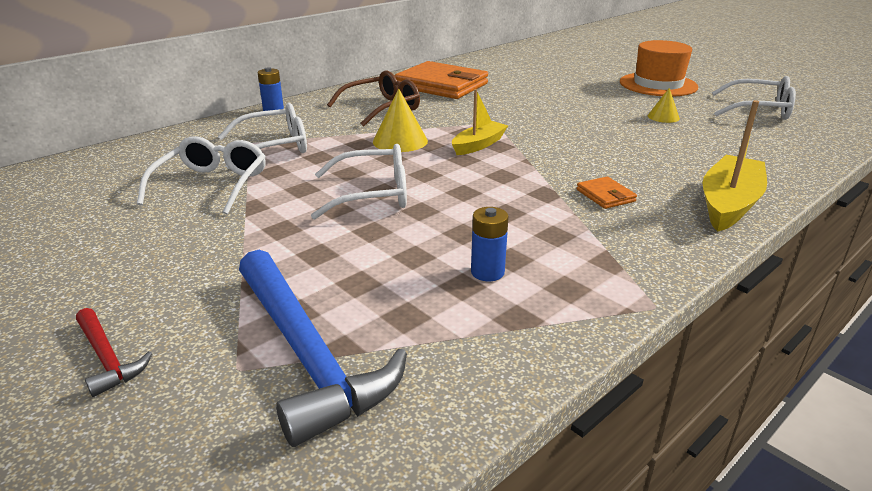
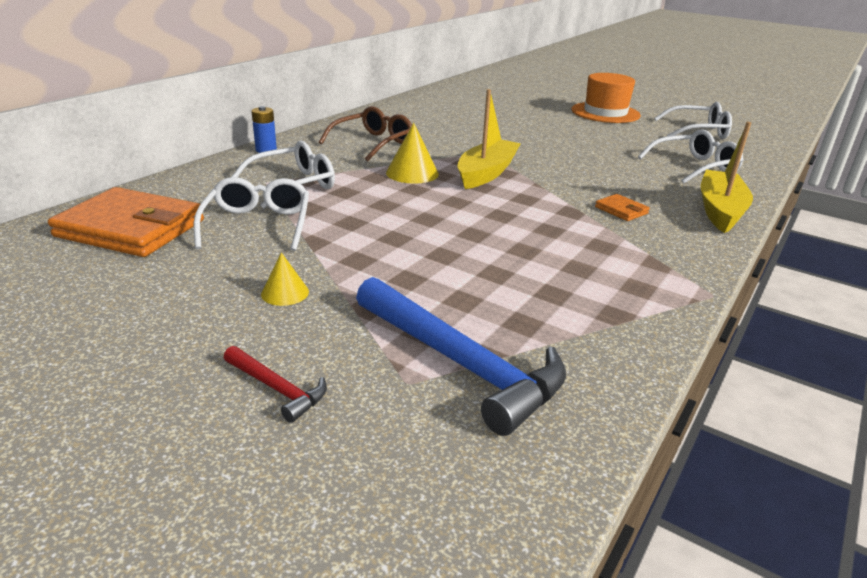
camera: 15 degrees left, 0 degrees up
(373, 194) = (421, 223): white glasses -> white glasses (694, 167)
(441, 85) = (415, 119): orange wallet -> orange wallet (131, 228)
(478, 145) = (486, 173): yellow boat -> yellow boat, size x1.55
(487, 272) = (566, 281): blue battery -> none
(663, 117) = (626, 141): yellow cone -> yellow cone (285, 293)

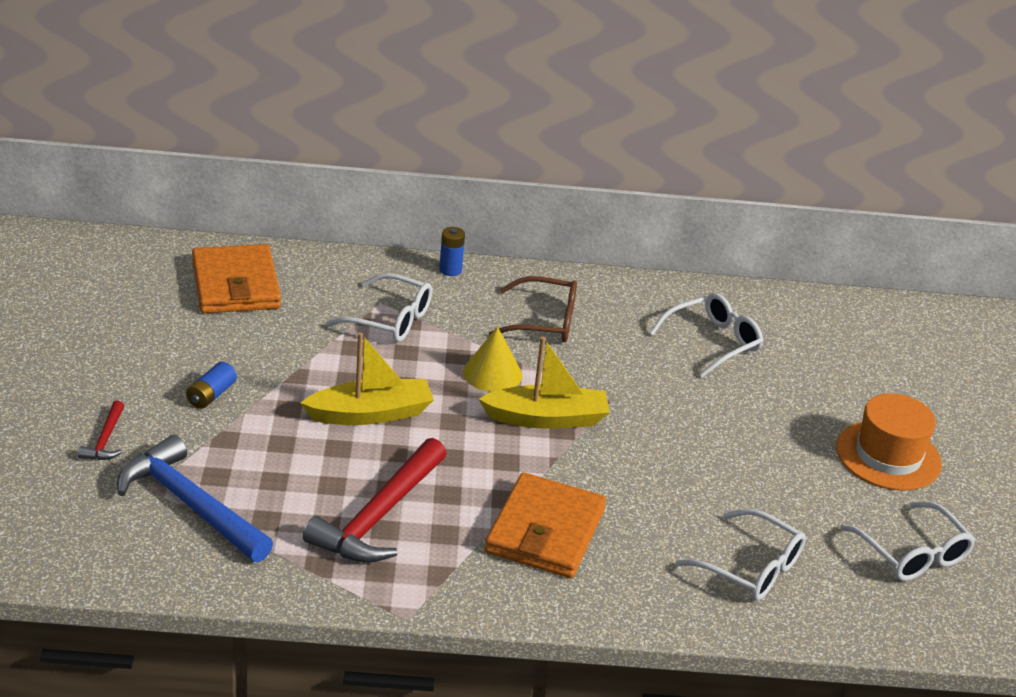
camera: 55 degrees right, 5 degrees up
(258, 224) = (298, 336): white glasses -> white glasses (713, 342)
(285, 293) = (211, 395): yellow cone -> blue battery
(461, 363) = (190, 505): blue hammer -> blue hammer turned 120 degrees clockwise
(558, 265) = (379, 516): none -> red hammer
(621, 210) = (545, 531): orange wallet -> orange wallet, size x2.35
(720, 210) = (622, 603): yellow boat -> yellow boat (370, 414)

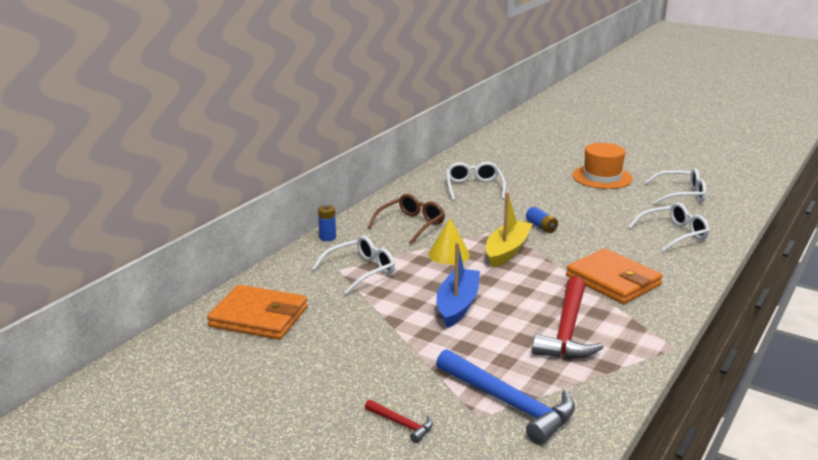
camera: 55 degrees left, 10 degrees down
(190, 505) = (509, 403): blue hammer -> blue hammer turned 120 degrees counterclockwise
(211, 395) = (385, 361): blue battery -> blue battery (541, 227)
(370, 414) = (457, 305): yellow boat -> blue boat
(379, 516) = (567, 330): red hammer -> red hammer turned 45 degrees clockwise

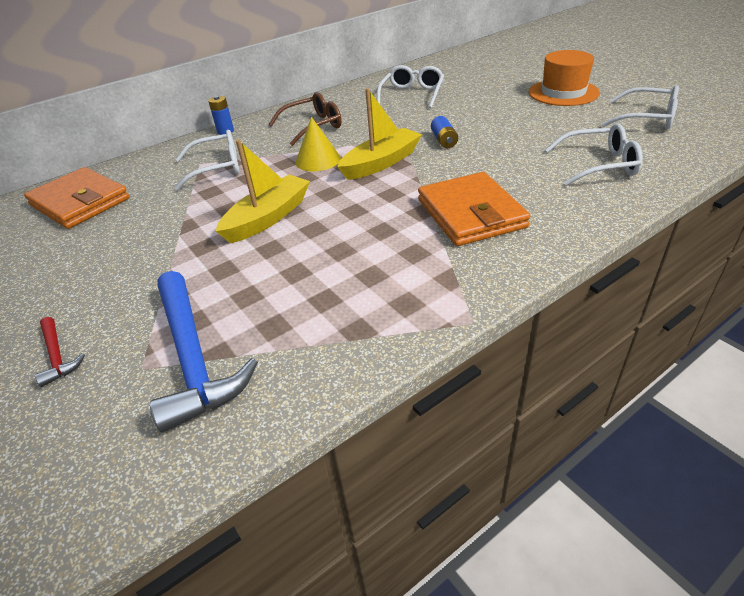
camera: 25 degrees right, 15 degrees up
(457, 305) = (268, 218): blue boat -> yellow boat
(567, 330) = (356, 270): red hammer -> none

